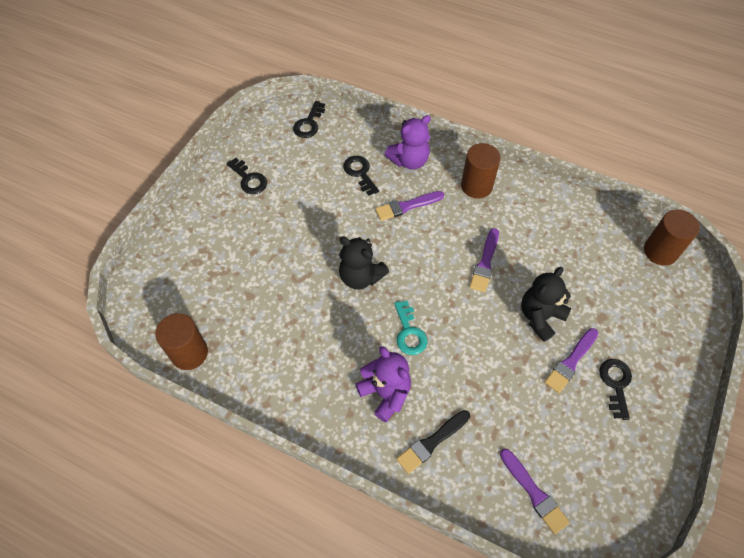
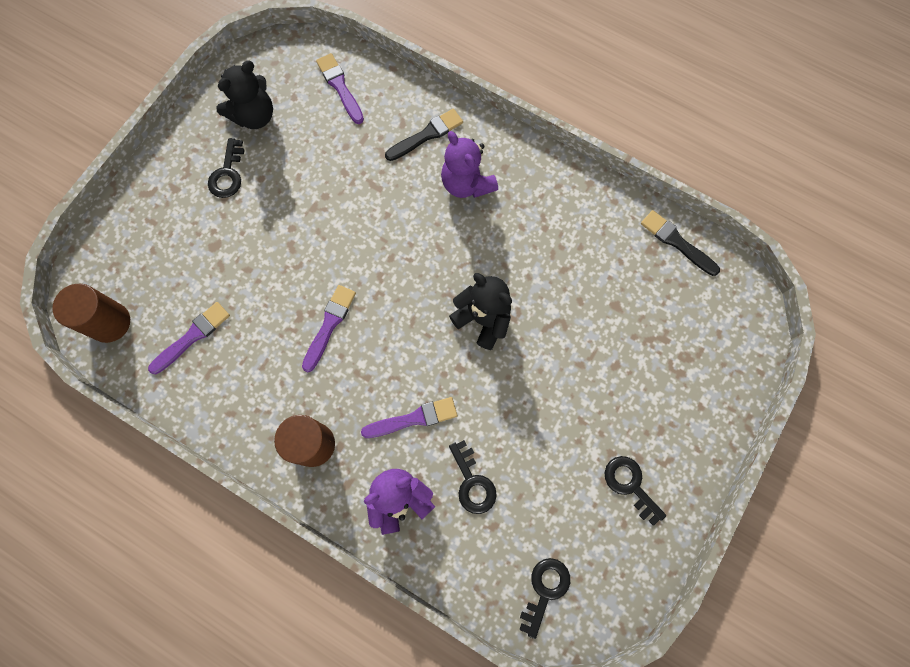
camera: 175 degrees left, 15 degrees up
(189, 353) = (676, 242): brown cylinder -> black brush
(409, 333) = (434, 245): turquoise key -> none
(540, 317) = (283, 251): black teddy bear -> black teddy bear (254, 116)
(571, 362) = (266, 199): purple brush -> purple brush (192, 336)

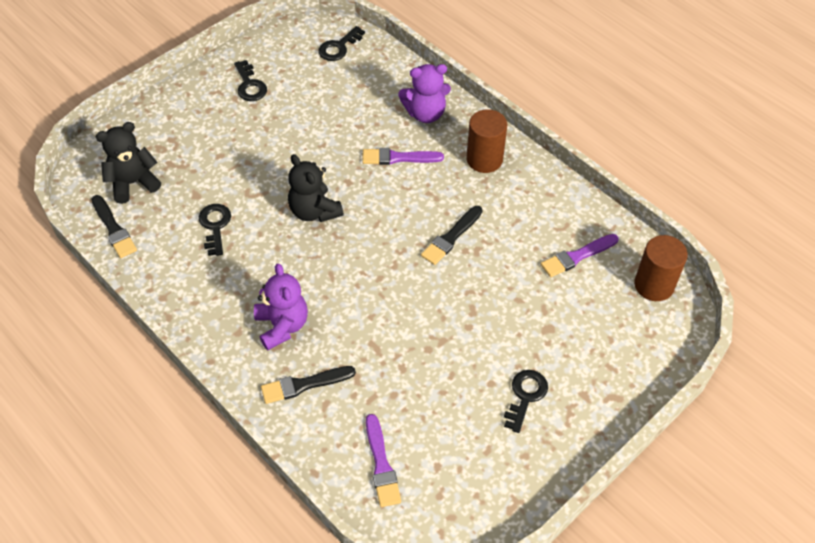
camera: 165 degrees left, 20 degrees down
(254, 116) = (486, 454): black teddy bear -> black teddy bear (133, 183)
(329, 325) = (451, 237): purple brush -> black brush
(472, 482) = (366, 111): black key -> black key (215, 226)

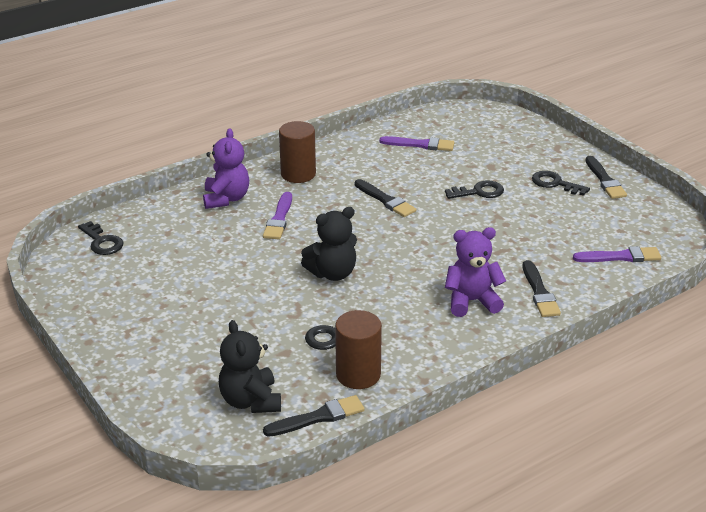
camera: 80 degrees left, 20 degrees down
(250, 85) = (130, 306): black key -> black key (479, 192)
(547, 451) = (605, 180): none -> black brush
(577, 256) = (420, 145): purple brush -> purple brush turned 60 degrees counterclockwise
(654, 285) = (455, 117): brown cylinder -> brown cylinder (358, 375)

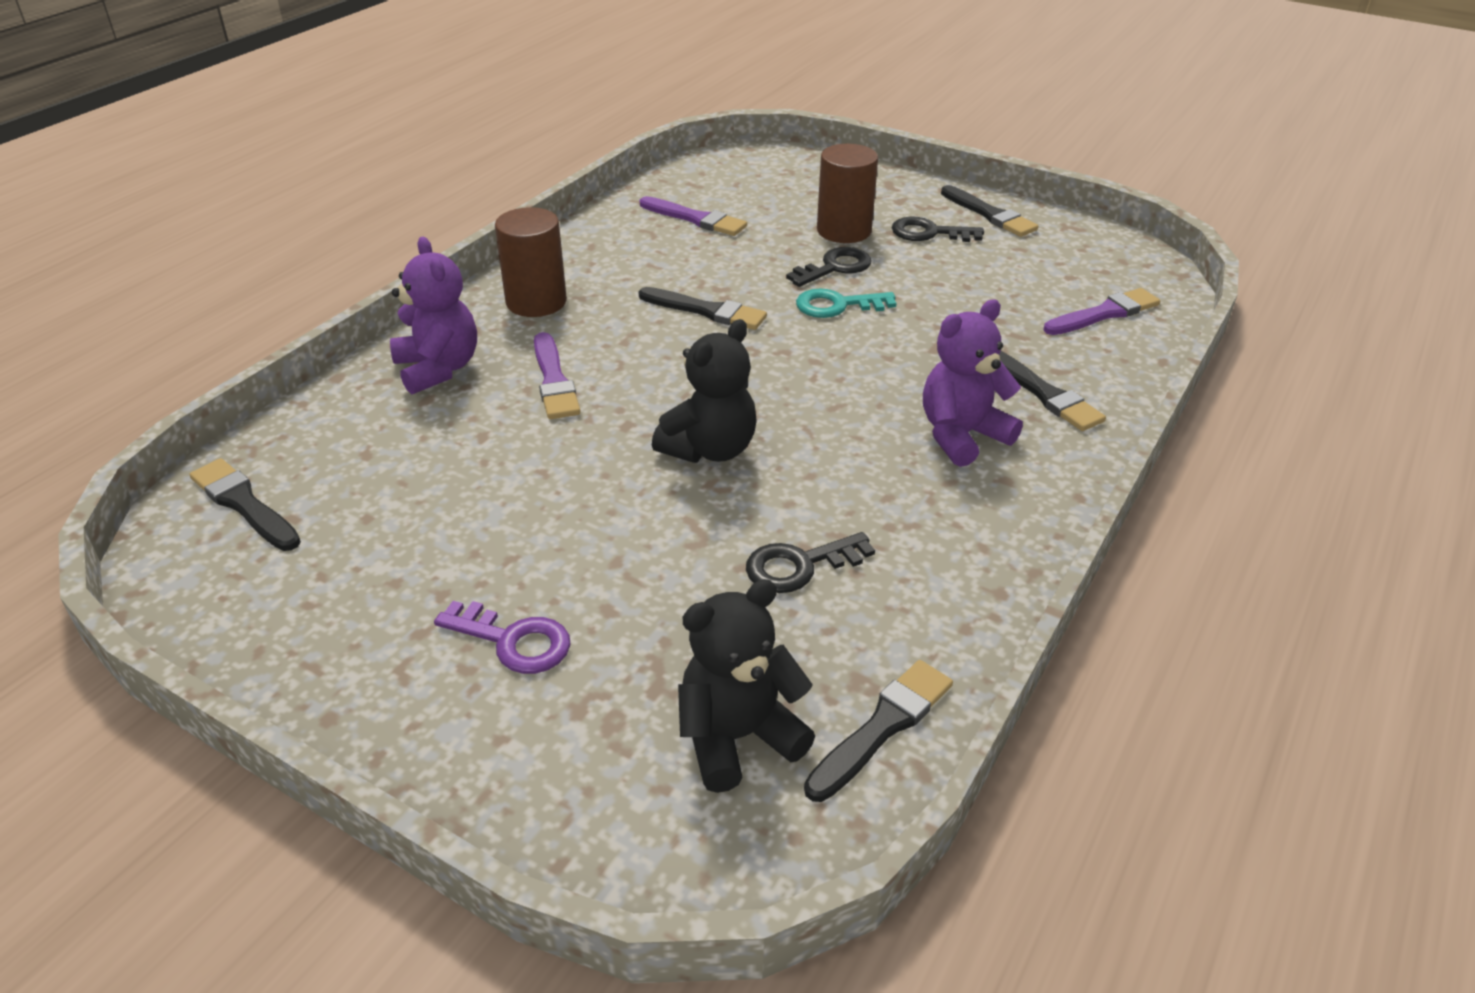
camera: 25 degrees left, 5 degrees up
(102, 242) = (244, 504): black key -> black brush
(181, 334) = (513, 641): none -> purple key
(251, 401) = (737, 737): black teddy bear -> black teddy bear turned 105 degrees clockwise
(358, 375) = (887, 618): brown cylinder -> brown cylinder (844, 231)
(420, 145) = (695, 219): purple brush -> purple brush turned 45 degrees clockwise
(462, 214) = (837, 305): none -> turquoise key

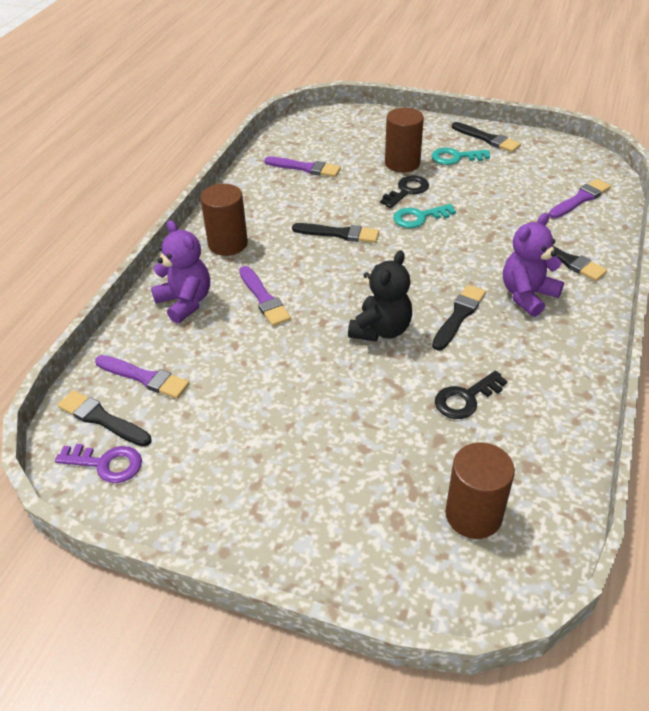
camera: 10 degrees left, 5 degrees up
(331, 459) = (144, 378): none -> purple brush
(513, 641) = (315, 480): purple key -> purple key (106, 464)
(737, 737) = (473, 515): black teddy bear -> brown cylinder
(882, 727) = (552, 492): black brush -> black brush (459, 316)
(929, 233) = (455, 157): black key -> turquoise key

